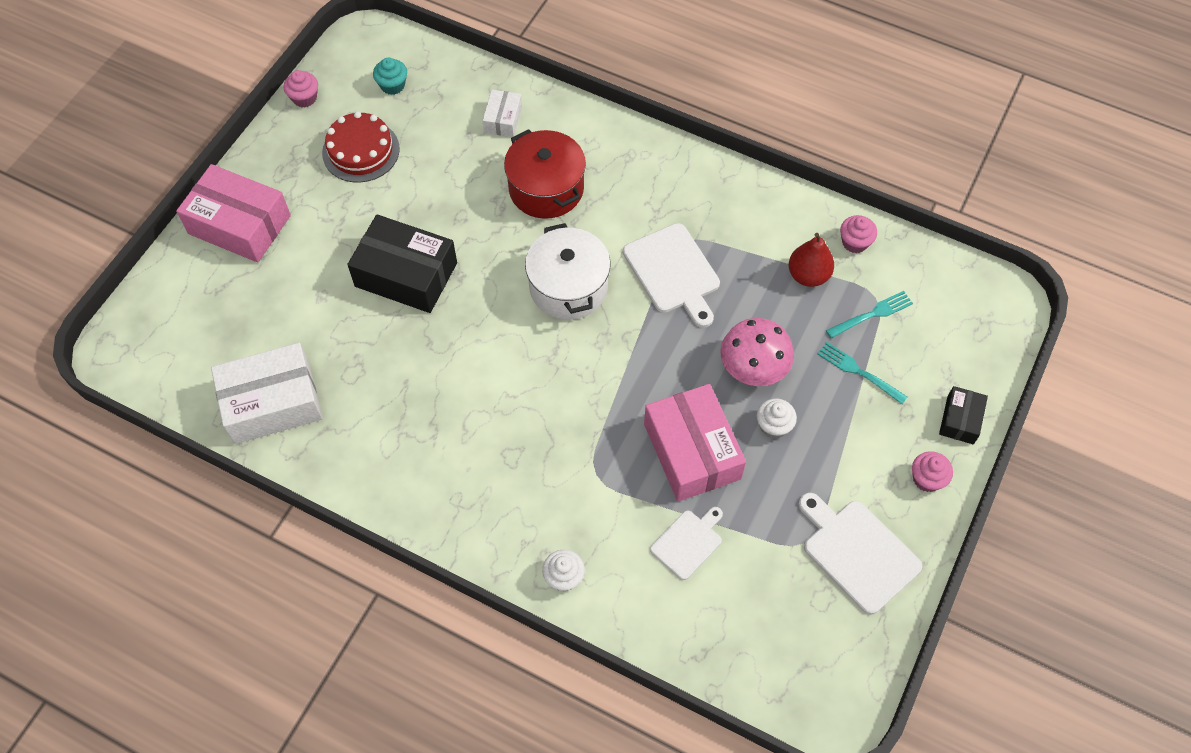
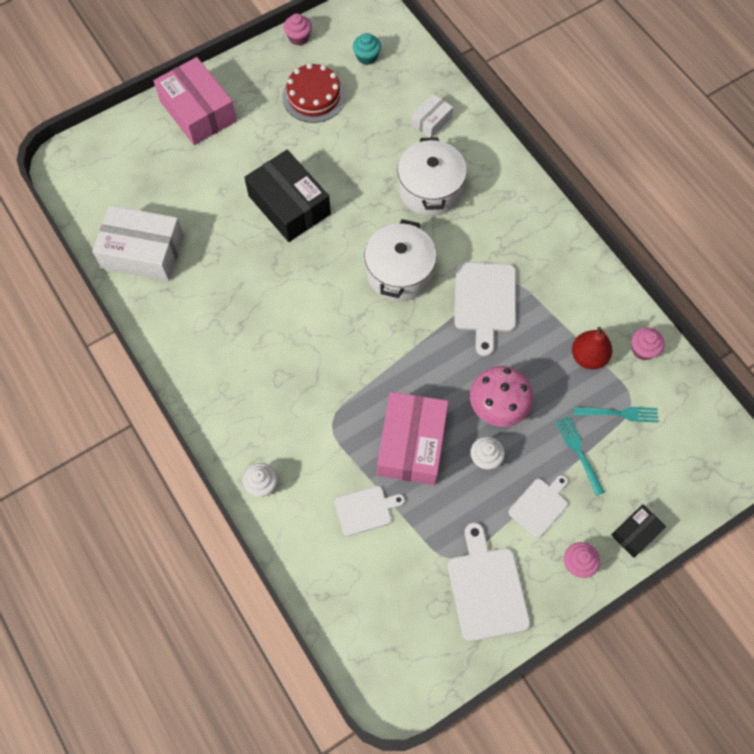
camera: 30 degrees right, 5 degrees up
(546, 189) = (430, 190): red pot -> white pot
(855, 443) = (539, 506): none -> white cutting board

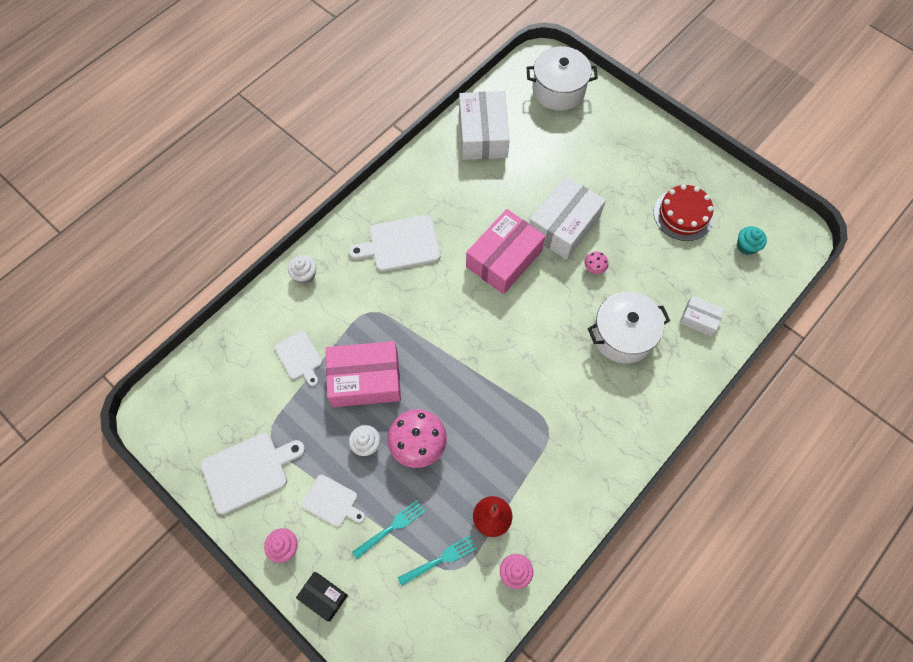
camera: 75 degrees right, 0 degrees up
(198, 111) = (629, 132): pink box -> pink box (504, 259)
(289, 205) = (564, 225): black box -> white box
(298, 37) = (741, 185): pink cupcake -> none
(348, 192) = (594, 268): none -> pink mushroom
(399, 273) = (526, 330): white pot -> white pot (558, 90)
(485, 301) = (521, 410): white cutting board -> white cutting board (400, 244)
(619, 413) = (440, 560): turquoise fork -> turquoise fork turned 105 degrees counterclockwise

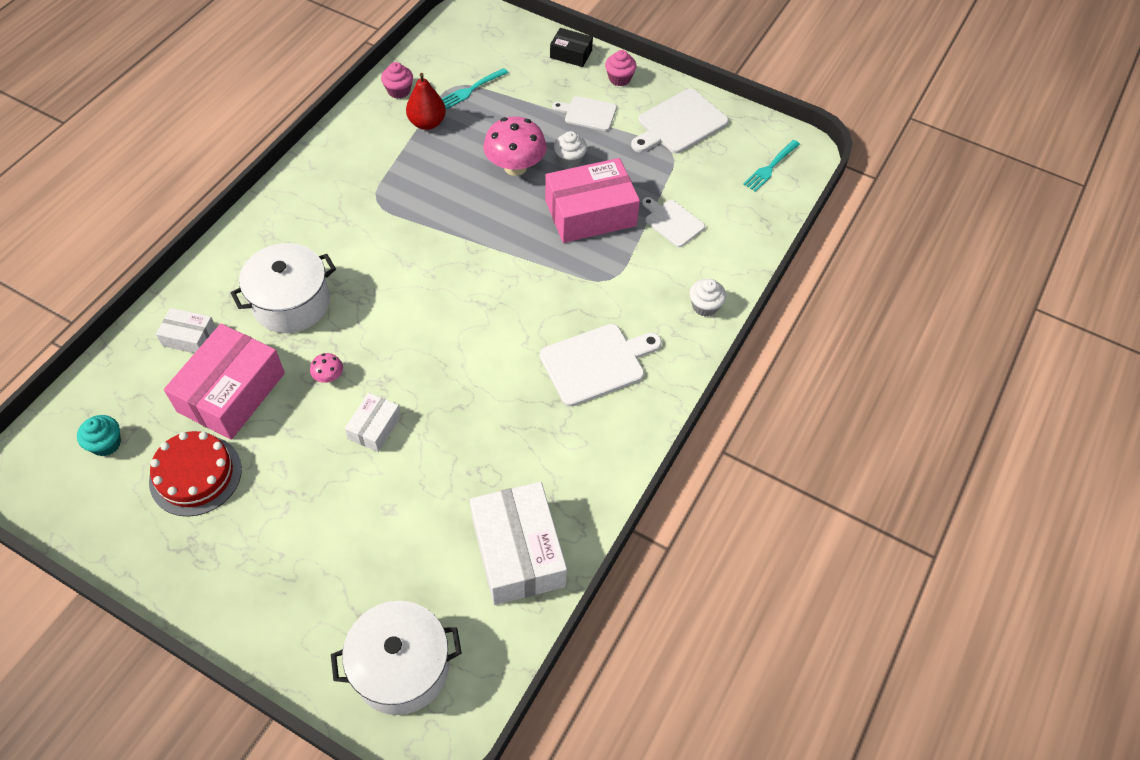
camera: 165 degrees right, 10 degrees down
(391, 528) = (524, 104): turquoise fork -> turquoise fork (770, 167)
(504, 259) = (453, 368): pink box -> pink box (231, 392)
(564, 225) = (374, 427): white box -> white box, size x0.51

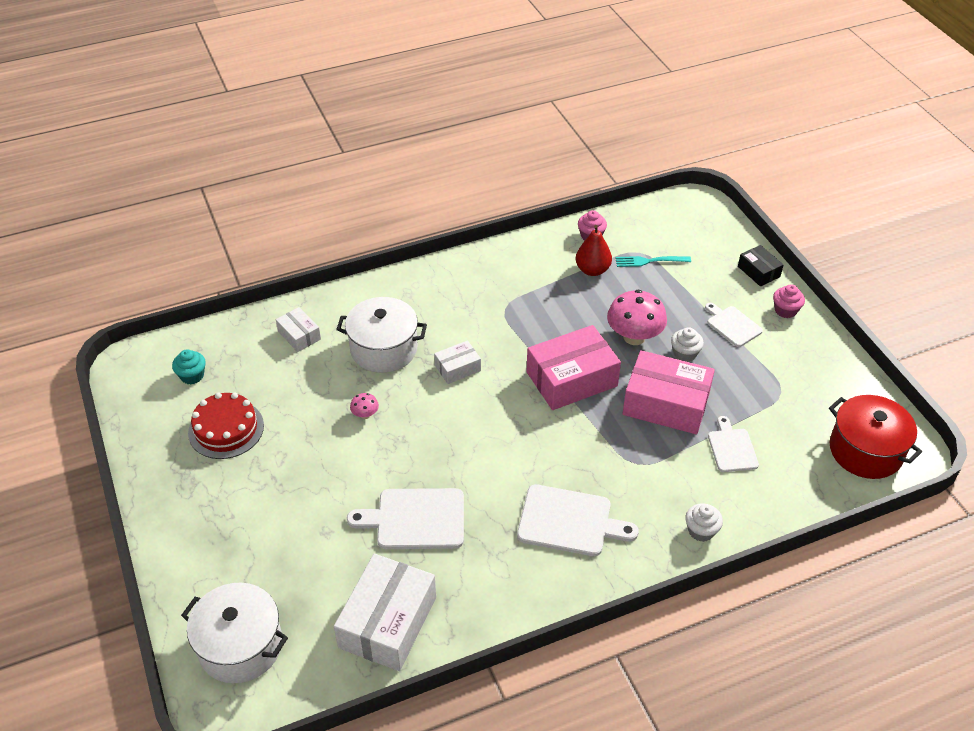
camera: 40 degrees right, 10 degrees down
(231, 392) = (294, 388): pink box -> pink box (571, 379)
(374, 427) = (365, 469): white box -> white box (457, 368)
(679, 123) = (809, 372): white cutting board -> white cutting board (415, 519)
(770, 167) = (865, 451): turquoise fork -> red pot

